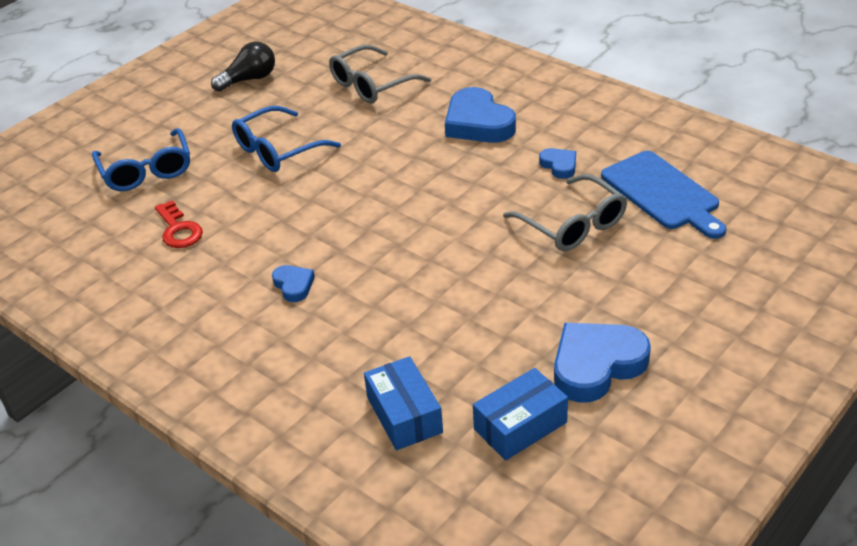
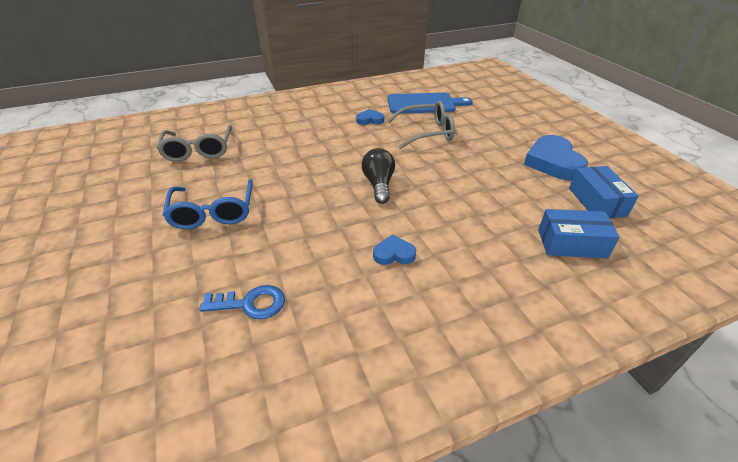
camera: 65 degrees left, 0 degrees up
(146, 171) = (129, 302): blue glasses -> none
(179, 230) = (250, 303): red key -> blue key
(249, 79) = (95, 199): black light bulb -> black light bulb (379, 185)
(478, 123) = (297, 129): blue heart -> none

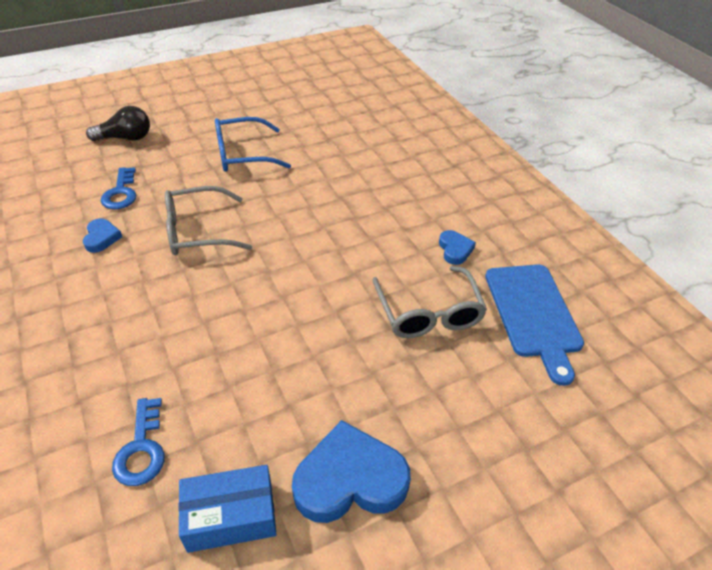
camera: 85 degrees right, 5 degrees up
(198, 150) = (352, 126): grey glasses -> grey glasses (198, 231)
(379, 185) = (285, 262): black light bulb -> black light bulb (125, 138)
(394, 254) = (160, 275): blue heart -> blue heart (102, 238)
(571, 243) = (142, 449): blue box -> blue key

